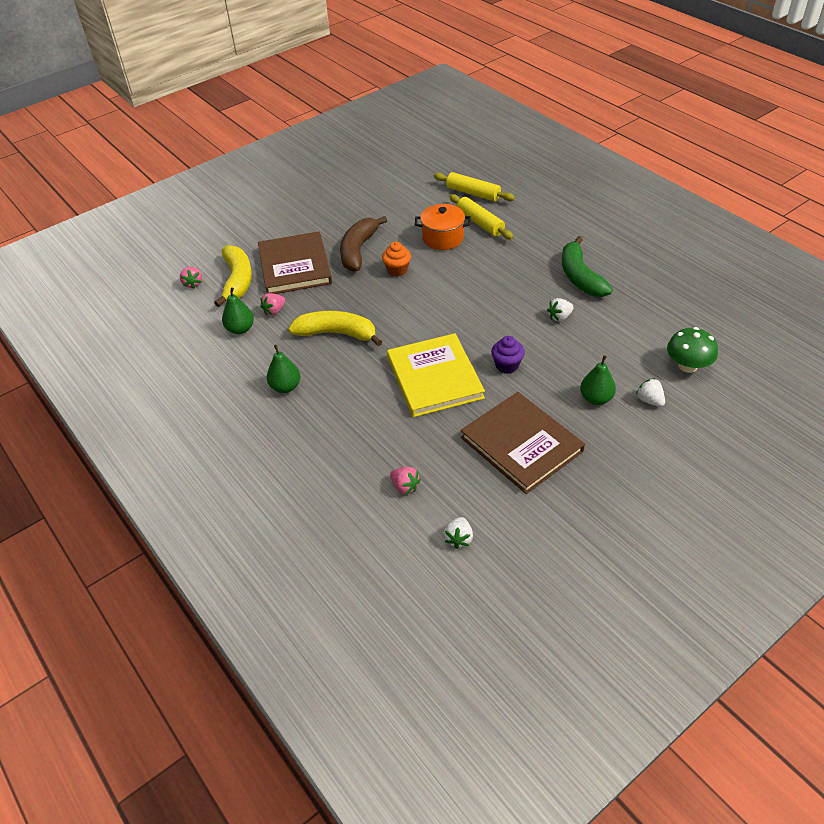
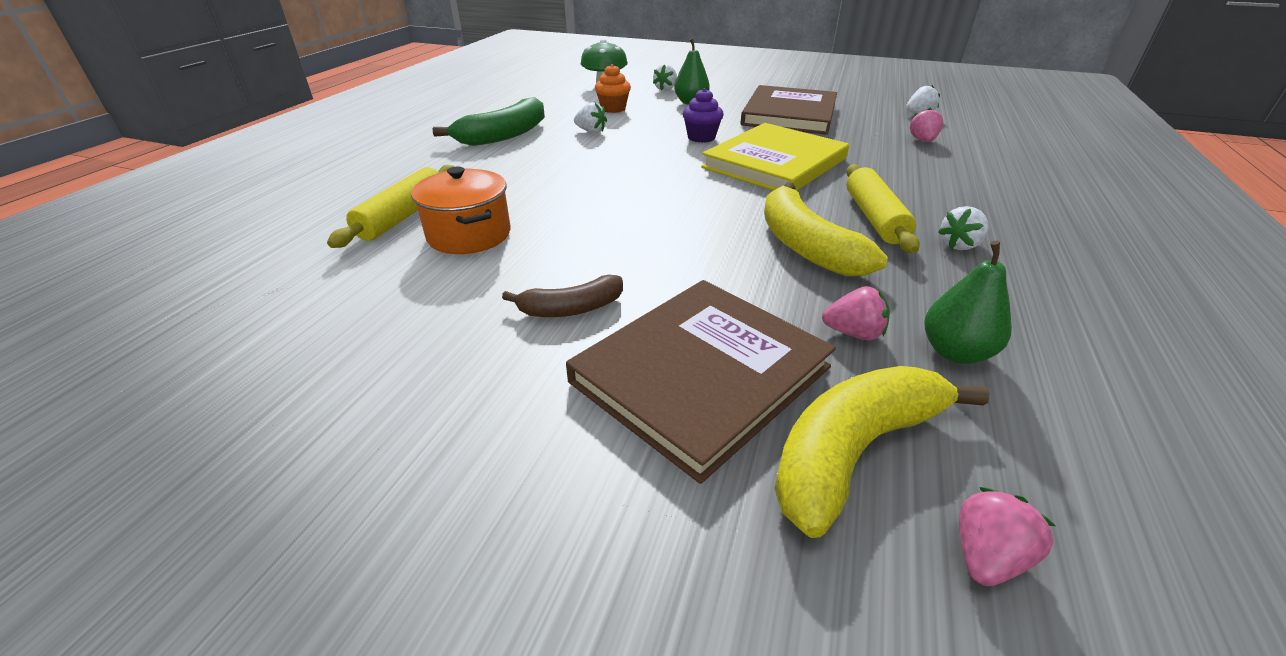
camera: 125 degrees left, 10 degrees down
(285, 387) = (959, 245): green pear -> white strawberry
(358, 250) = (571, 309): brown banana -> brown banana, size x0.59
(397, 270) = (596, 247): orange cupcake -> orange cupcake (613, 109)
(473, 193) = (293, 247): yellow rolling pin -> yellow rolling pin (874, 218)

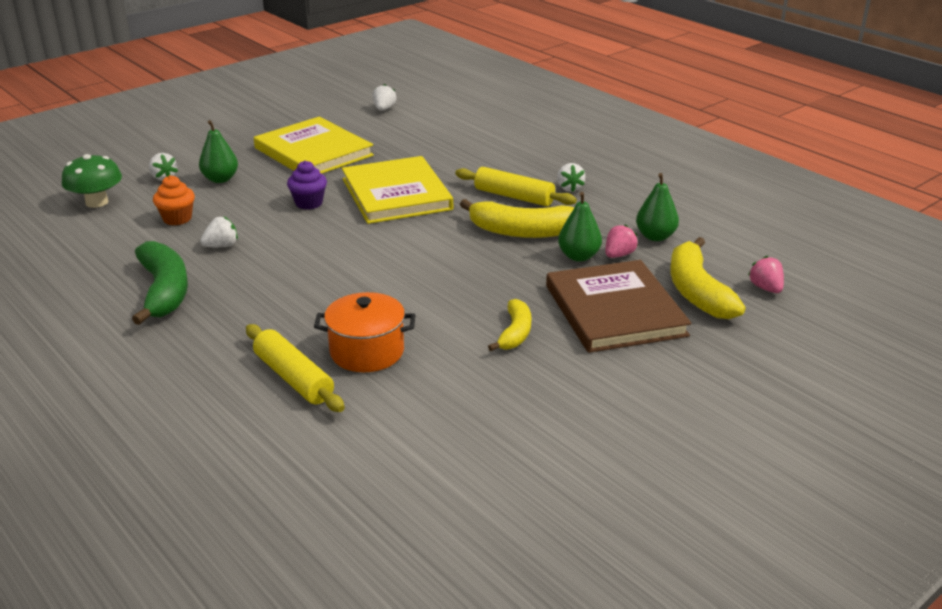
camera: 60 degrees left, 5 degrees down
(571, 309) = (515, 333): brown banana -> yellow banana
(789, 114) = (313, 152): brown book -> yellow book
(804, 301) = (578, 256): none -> green pear
(922, 141) = (429, 131): pink strawberry -> none

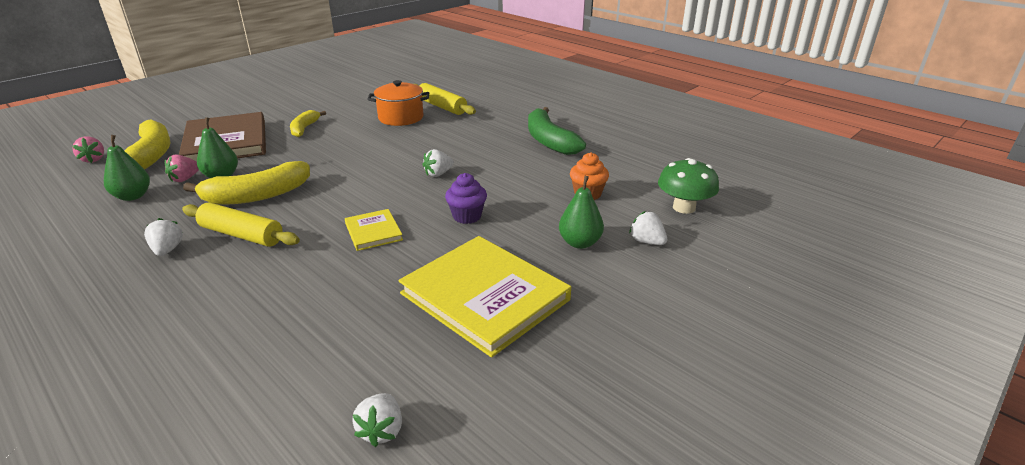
camera: 175 degrees right, 0 degrees up
(221, 246) = (529, 172): white strawberry -> white strawberry (438, 174)
(396, 194) = (373, 232): yellow book -> yellow book, size x0.48
(522, 231) = (257, 196): yellow banana -> yellow banana turned 150 degrees clockwise

